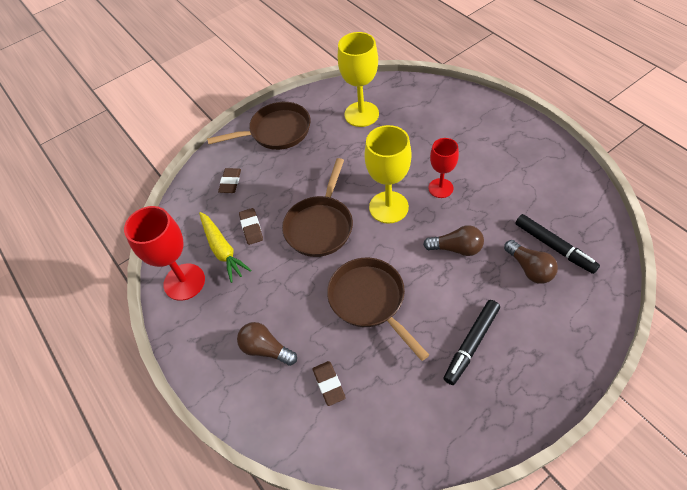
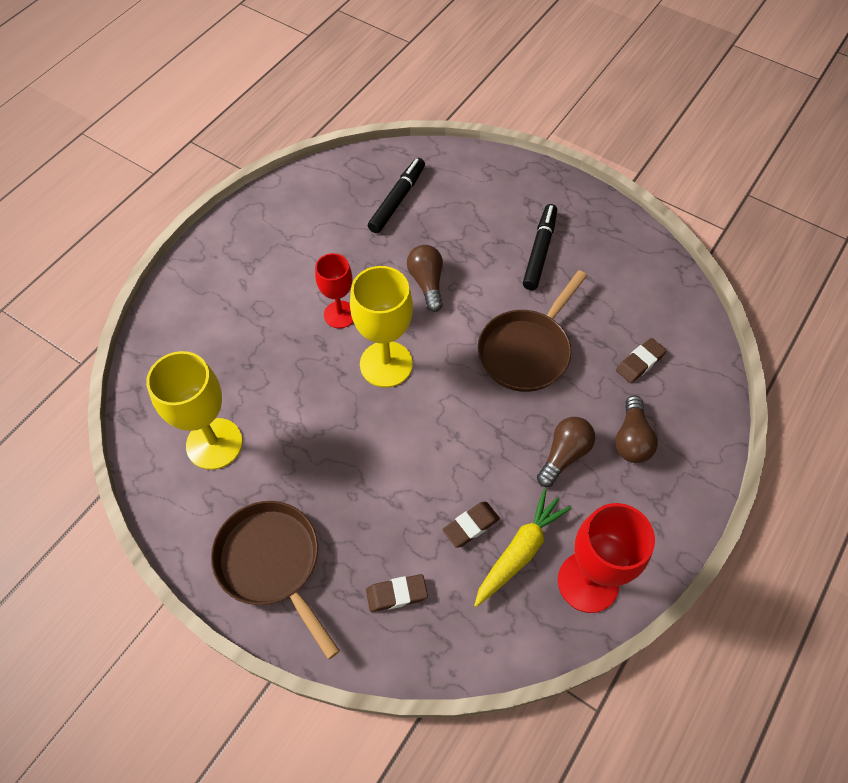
camera: 115 degrees left, 5 degrees up
(320, 226) = (439, 436): brown pan -> none
(471, 344) = (539, 251): black marker -> black marker turned 90 degrees counterclockwise
(529, 268) = (432, 216): brown light bulb -> brown light bulb (564, 455)

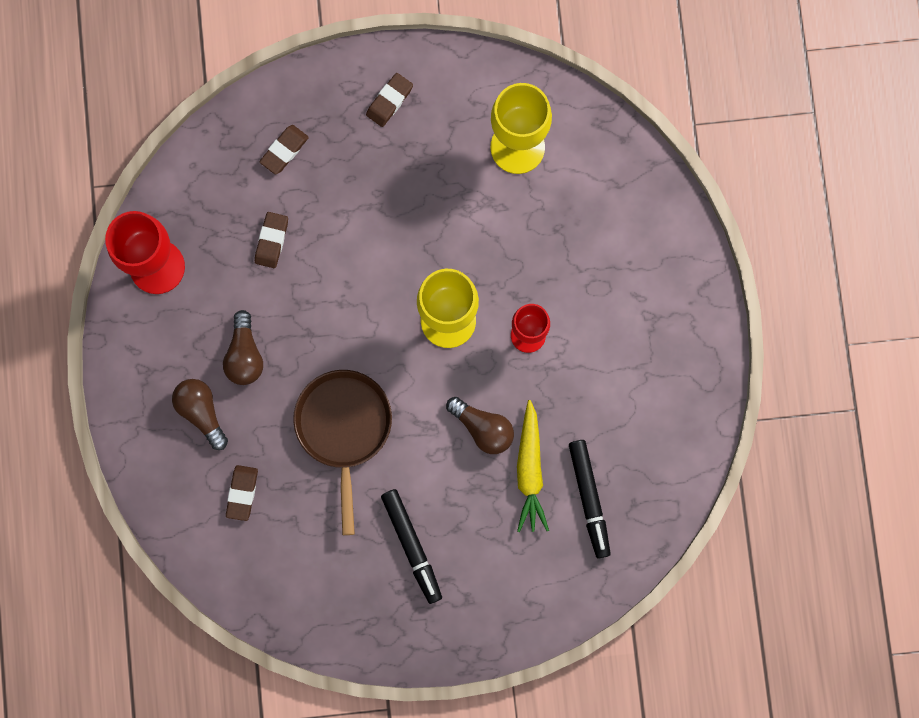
camera: 140 degrees right, 20 degrees up
(272, 563) = (389, 101): brown pan -> brown eraser
(519, 551) = (222, 251): yellow carrot -> yellow carrot (530, 470)

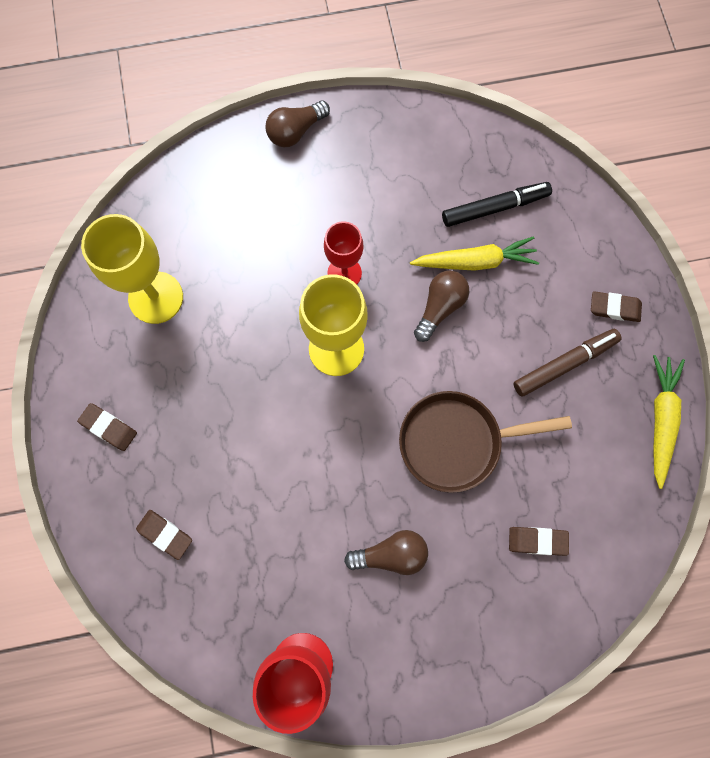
camera: 95 degrees left, 5 degrees down
(201, 412) = (457, 595): brown light bulb -> brown light bulb (295, 131)
(271, 241) = (265, 538): brown eraser -> brown eraser (614, 308)
(346, 633) = (660, 419): none -> yellow carrot
(412, 546) = (564, 364): black marker -> brown marker

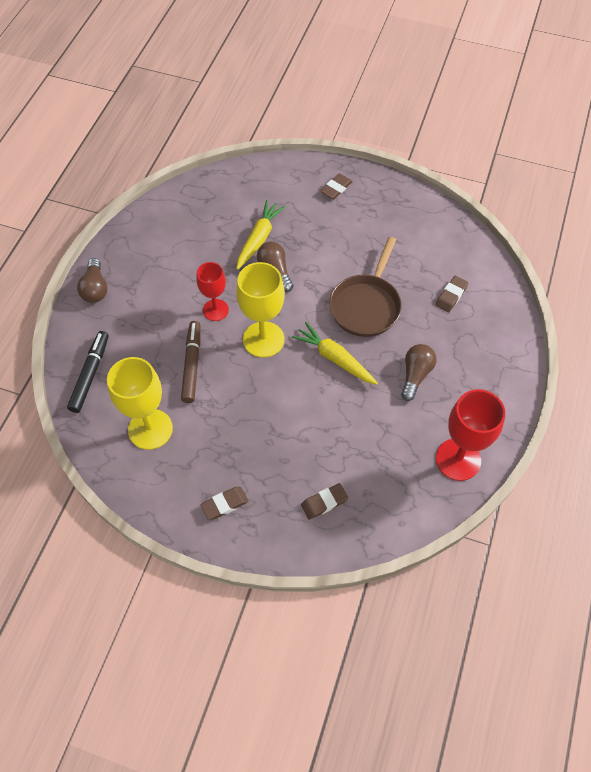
camera: 60 degrees left, 15 degrees down
(495, 208) = (232, 212): black marker -> black marker (90, 374)
(564, 364) = (353, 228): brown marker -> brown marker (192, 364)
(660, 419) = (415, 202): yellow carrot -> yellow carrot (334, 358)

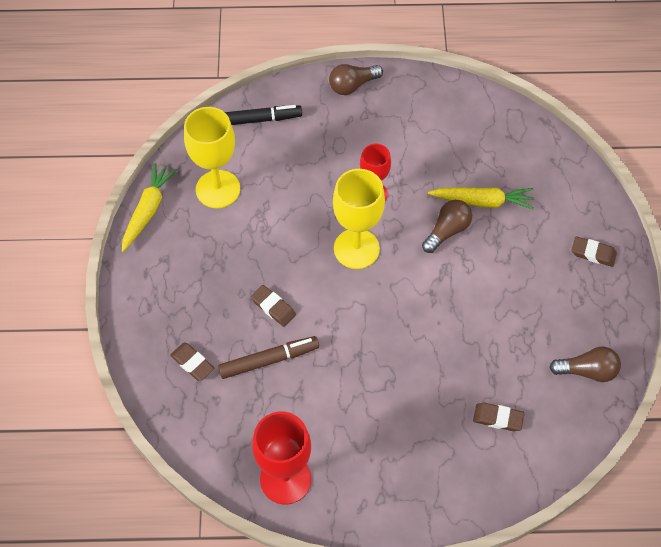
camera: 70 degrees right, 0 degrees up
(192, 364) = (301, 197): brown marker -> brown marker (269, 360)
(225, 504) = (162, 278): brown eraser -> brown eraser (273, 307)
(334, 358) = (361, 322): yellow carrot -> yellow carrot (148, 210)
(366, 305) = (443, 333): brown pan -> none
(415, 375) = (374, 408): brown light bulb -> brown light bulb (587, 371)

